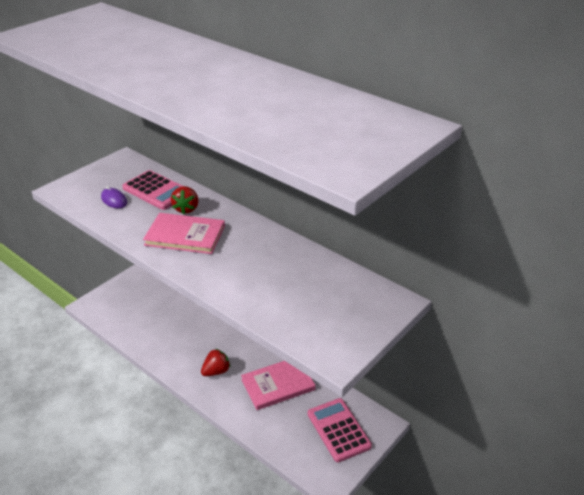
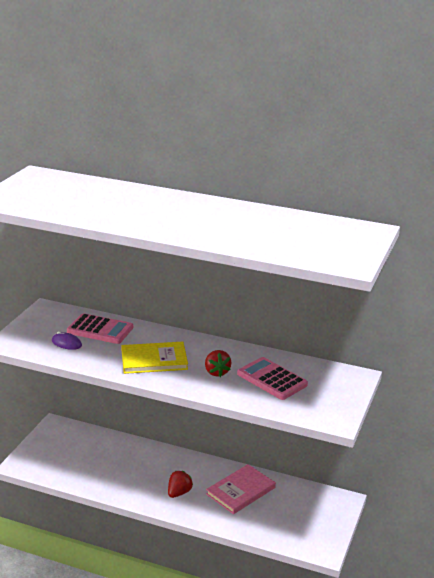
camera: 20 degrees left, 10 degrees down
(185, 235) = (154, 360): pink book -> yellow book
(186, 209) = (139, 339): red strawberry -> red strawberry (216, 372)
(338, 430) = (311, 512): pink calculator -> pink calculator (272, 379)

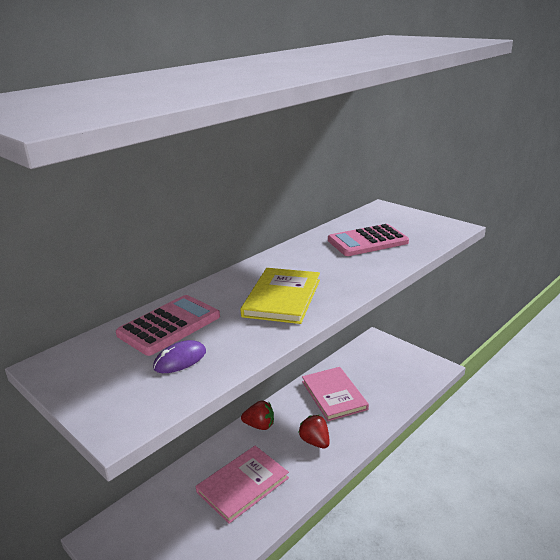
camera: 65 degrees left, 0 degrees up
(120, 469) = (243, 485): none -> pink book
(216, 372) = (336, 265): red strawberry -> red strawberry (259, 425)

